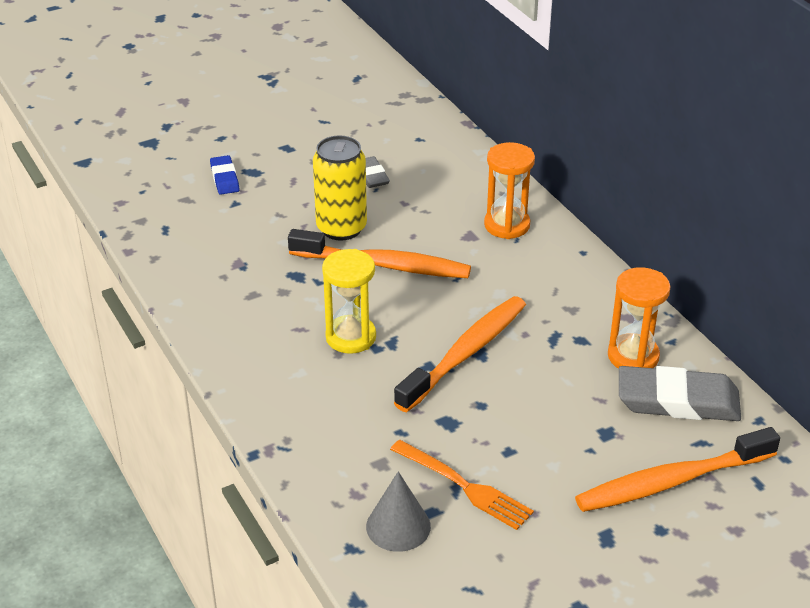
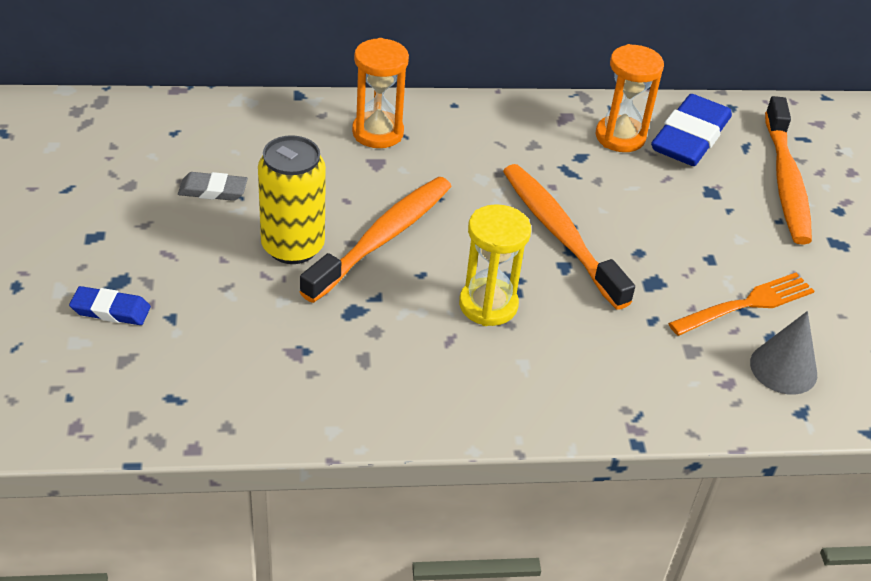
camera: 70 degrees left, 5 degrees up
(678, 401) = (690, 137): grey eraser -> blue eraser

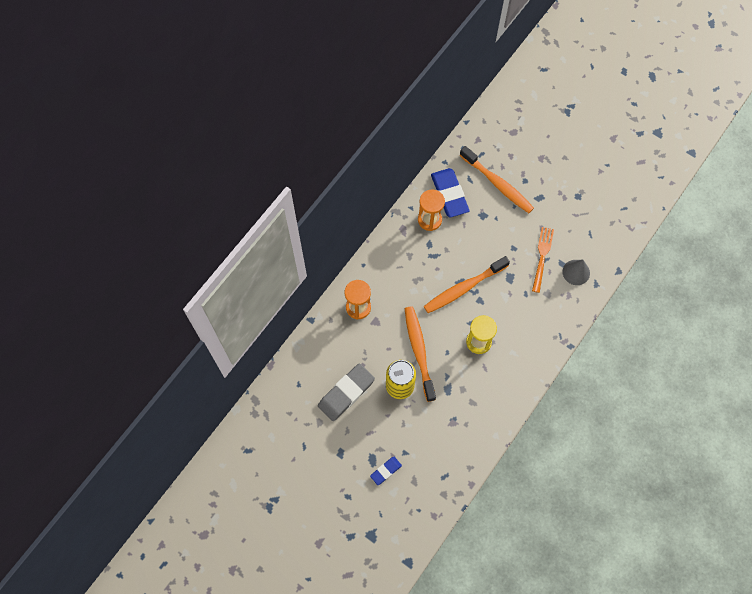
camera: 45 degrees left, 25 degrees up
(213, 190) = (346, 393): grey eraser -> grey eraser, size x1.90
(560, 234) = (463, 288): orange toothbrush -> orange toothbrush turned 45 degrees counterclockwise

